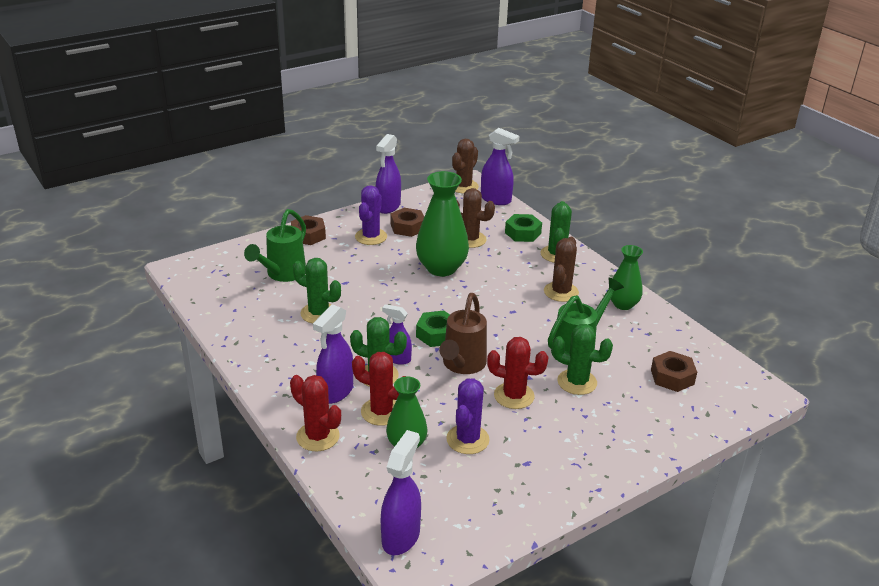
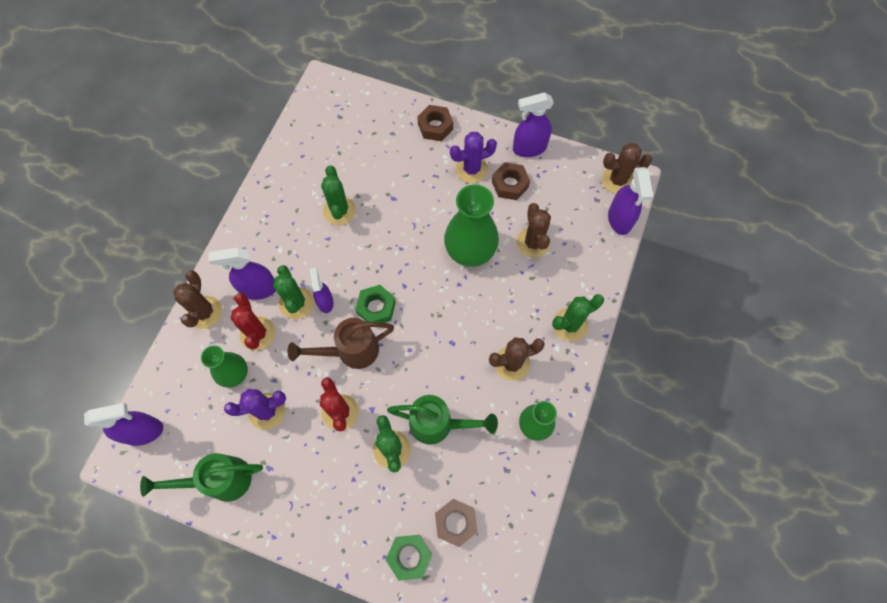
camera: 55 degrees right, 35 degrees up
(282, 274) = (368, 150): green watering can -> green watering can (220, 480)
(318, 437) = (204, 312): red cactus -> brown cactus
(523, 233) = (581, 276): green nut -> green nut (409, 557)

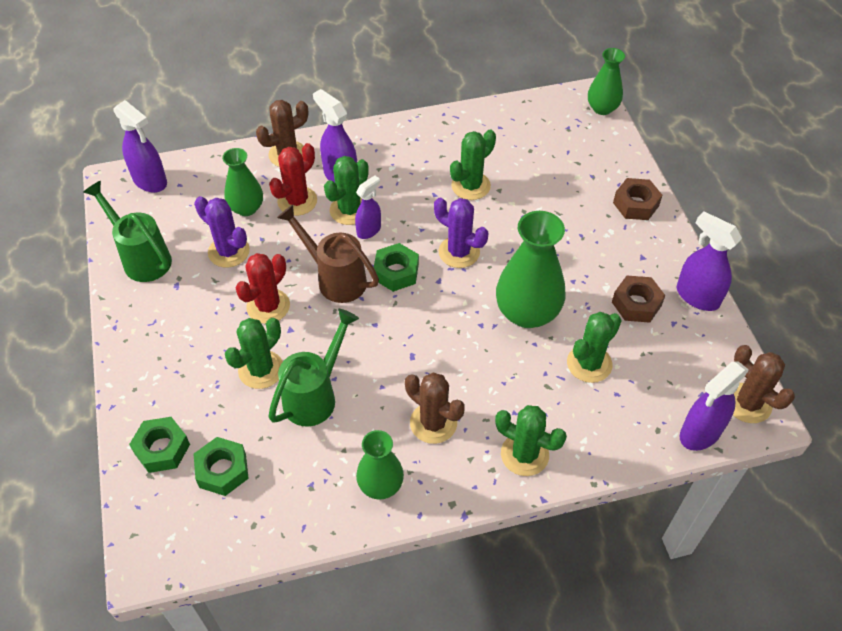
camera: 55 degrees right, 15 degrees down
(340, 84) = (602, 108): none -> green vase
(439, 424) = (315, 395): green watering can -> green watering can turned 120 degrees counterclockwise
(455, 522) = (222, 470): brown nut -> green nut
(471, 169) = (619, 261): purple cactus -> purple cactus (459, 252)
(533, 243) = (589, 364): brown cactus -> green cactus

